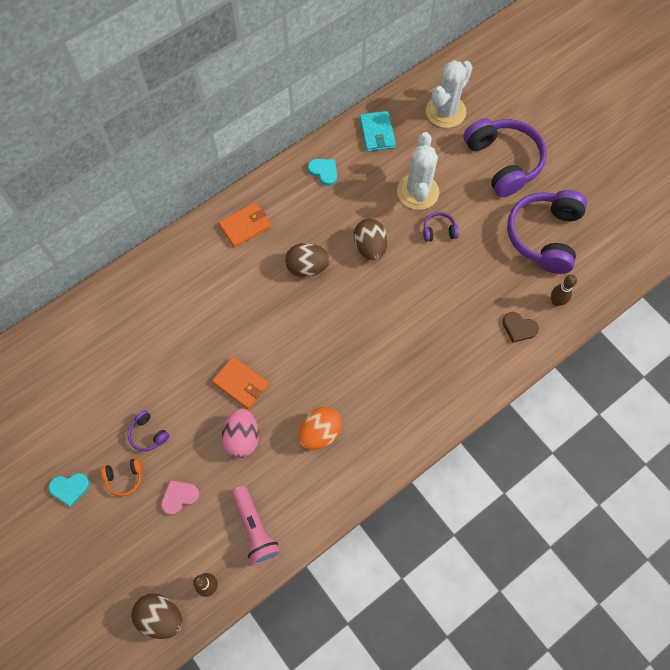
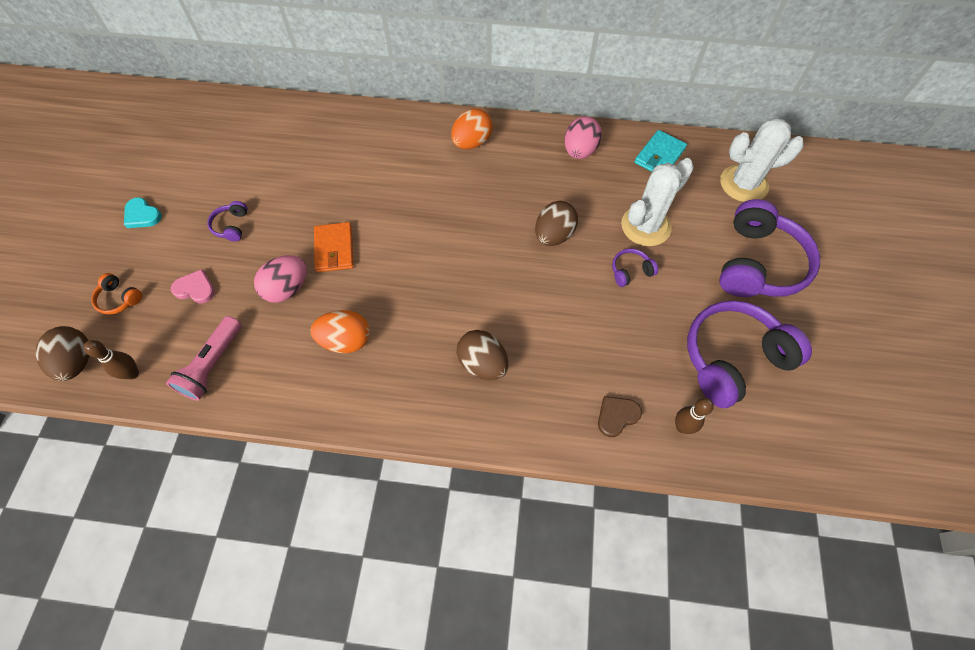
camera: 45 degrees right, 5 degrees down
(124, 478) = (180, 241): orange headphones -> orange headphones (119, 299)
(245, 226) = (472, 143): orange wallet -> orange egg
(307, 267) = (484, 209): brown egg -> brown egg (482, 363)
(324, 172) = (579, 151): turquoise heart -> pink egg
(439, 231) = (630, 271): purple headphones -> purple headphones turned 60 degrees counterclockwise
(519, 328) = (617, 416): brown heart -> brown heart turned 75 degrees clockwise

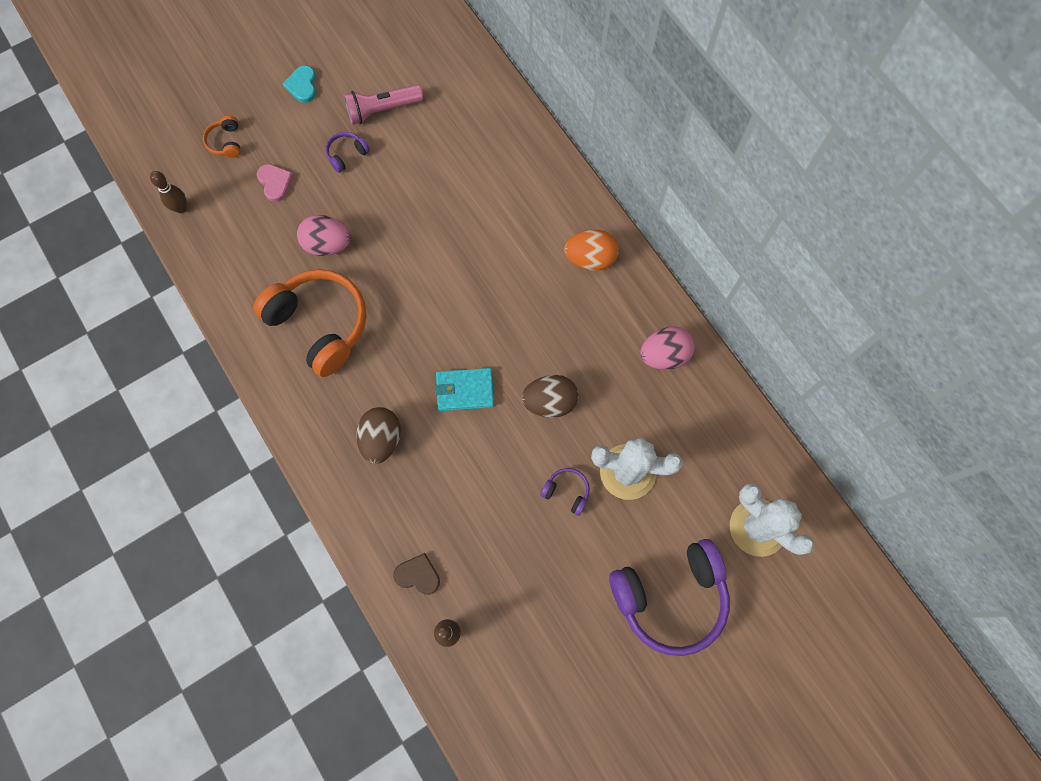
camera: 50 degrees right, 10 degrees up
(77, 362) = (161, 165): brown egg -> none
(212, 365) = (228, 252): pink flashlight -> pink flashlight (382, 110)
(334, 249) = (390, 246): orange wallet -> none
(346, 340) = (320, 325): orange egg -> orange headphones
(659, 156) = (723, 429): turquoise wallet -> turquoise wallet (465, 390)
(732, 358) = (548, 635): purple headphones -> none

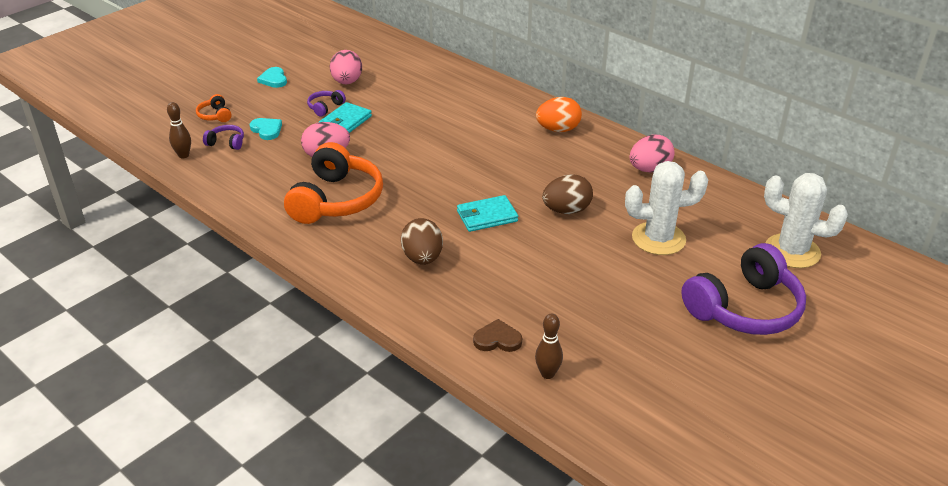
camera: 15 degrees left, 35 degrees down
(275, 183) = (267, 130): pink heart -> turquoise heart
(320, 325) = (336, 200): orange headphones -> orange headphones turned 75 degrees clockwise
(362, 188) = (345, 122): none -> turquoise wallet
(382, 110) = (347, 82): pink flashlight -> pink egg
(566, 492) = (611, 260): purple headphones -> purple headphones (226, 143)

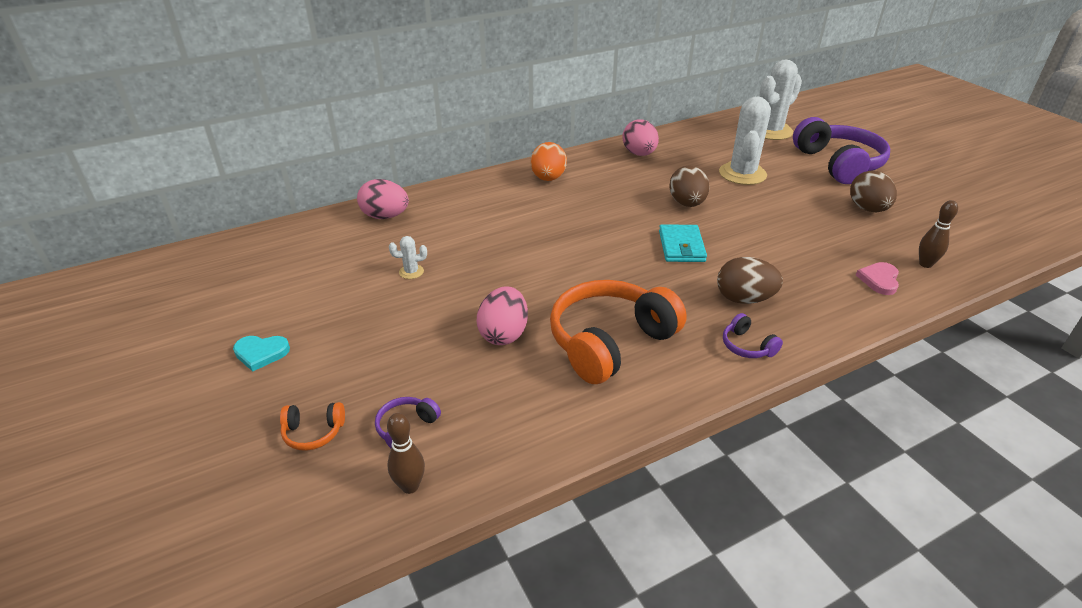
camera: 70 degrees left, 0 degrees up
(267, 130) = (401, 380): turquoise heart -> none
(325, 107) = (383, 317): purple headphones -> purple headphones (747, 346)
(336, 200) = (610, 342): orange headphones -> orange headphones turned 75 degrees counterclockwise
(345, 122) = (433, 306): turquoise wallet -> none
(347, 82) = (334, 288): pink egg -> pink egg (385, 216)
(380, 103) = (411, 272): none -> white cactus
(497, 339) = (879, 280): brown heart -> pink heart
(643, 332) = (867, 209): none -> brown egg

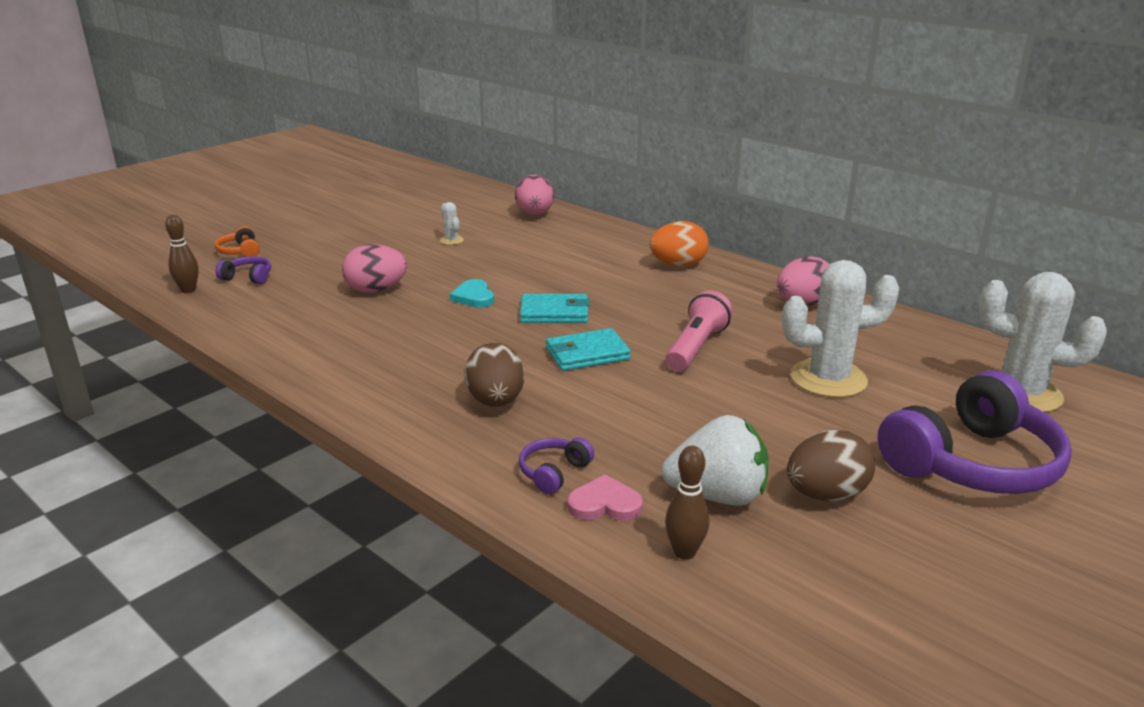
camera: 70 degrees right, 10 degrees down
(261, 353) = (321, 218): turquoise heart -> turquoise heart (474, 297)
(605, 246) = (554, 313): none -> turquoise wallet
(610, 342) = (382, 336): orange headphones -> none
(687, 204) = (696, 347): brown egg -> pink flashlight
(747, 346) = (403, 409): purple headphones -> purple headphones (554, 473)
(869, 240) = (717, 495): none -> white strawberry

